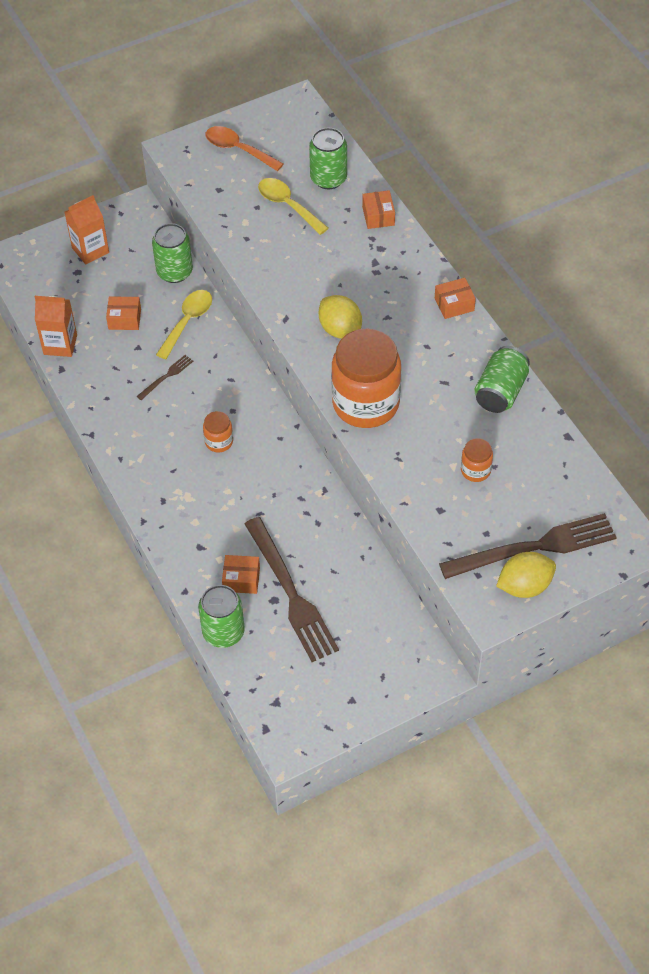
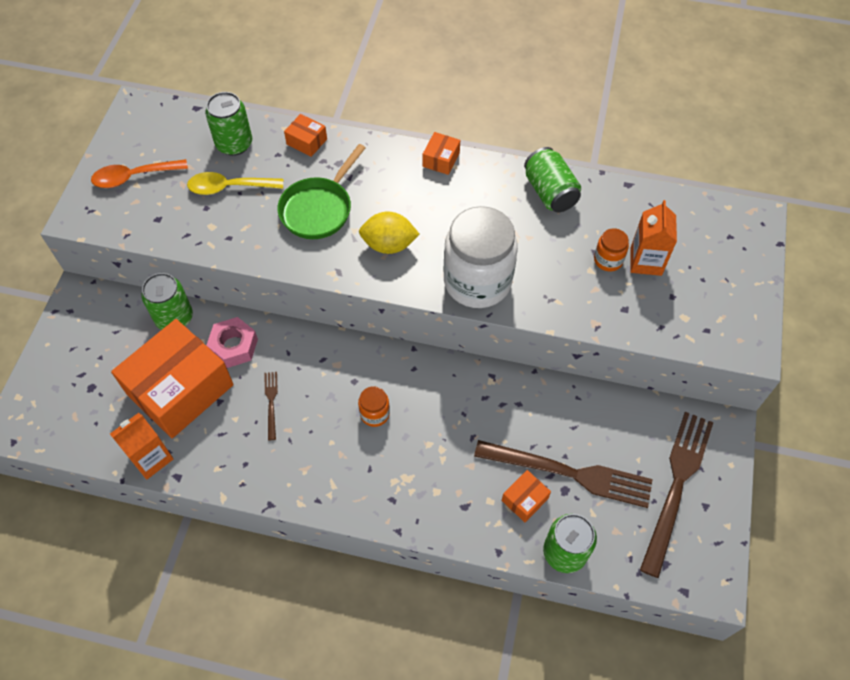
camera: 50 degrees left, 5 degrees up
(90, 250) = (80, 361): orange carton -> orange carton (646, 261)
(124, 319) = (180, 389): orange box -> orange box, size x2.42
(187, 322) = (234, 346): yellow spoon -> pink nut
(326, 268) = (319, 209): none -> green pan
(365, 403) = (477, 281): orange jar -> white jar
(524, 586) = (742, 309): yellow lemon -> none
(533, 548) = (711, 277): brown fork -> brown fork (676, 486)

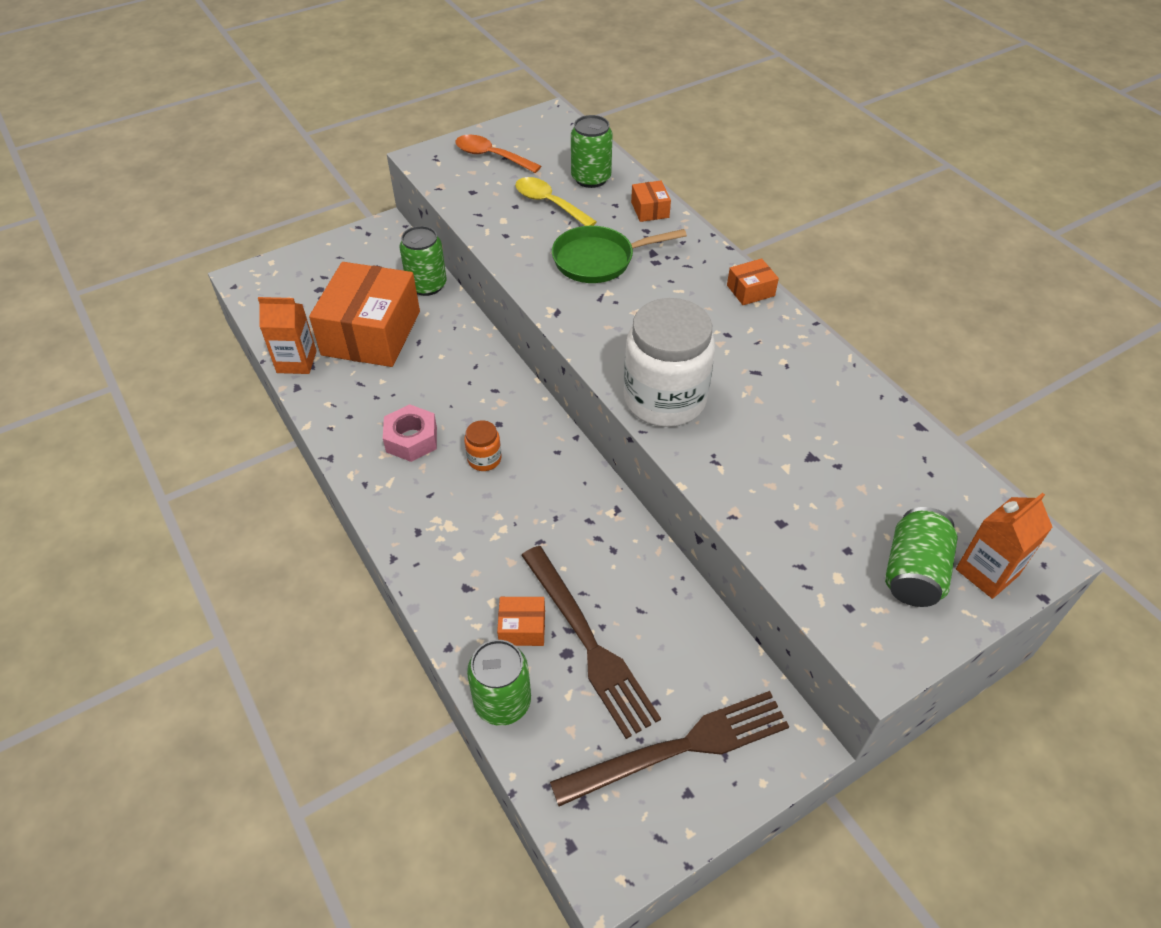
camera: 45 degrees right, 10 degrees down
(180, 389) = (371, 333): orange box -> orange box turned 75 degrees counterclockwise
(234, 346) = (442, 333): pink nut -> pink nut (411, 439)
(271, 403) = (419, 390): brown fork -> none
(389, 245) = (623, 321): yellow lemon -> none
(550, 192) = (825, 379): green can -> green can (913, 573)
(608, 260) = (816, 471): orange jar -> none
(646, 261) = (856, 501): orange carton -> orange carton (987, 572)

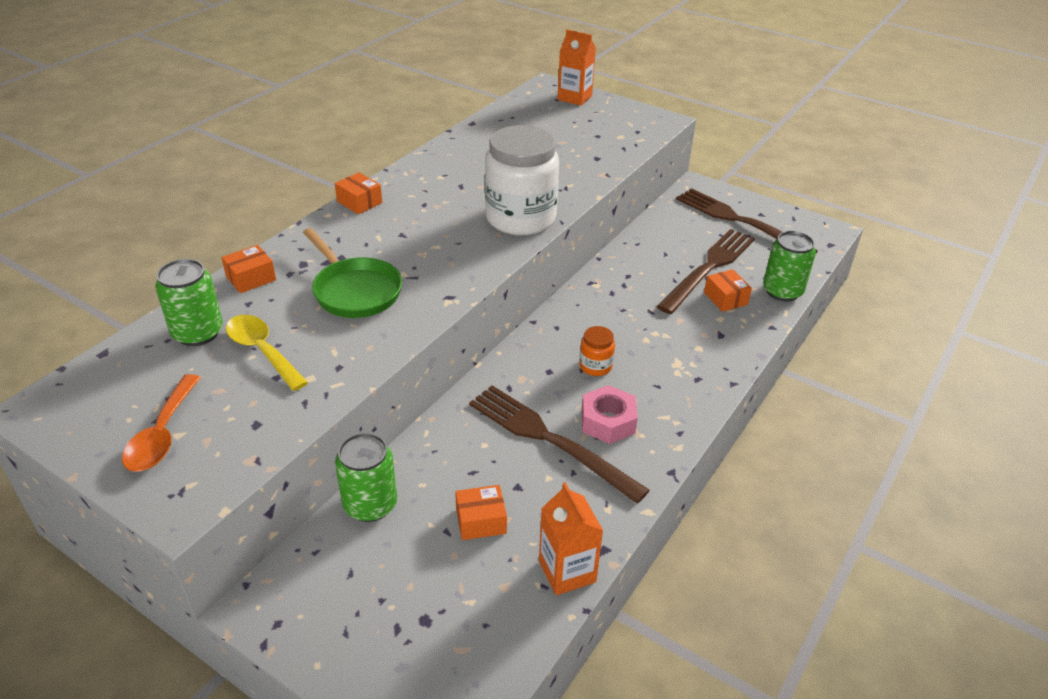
camera: 115 degrees left, 10 degrees down
(371, 333) = (481, 521): orange box -> orange box, size x0.41
(417, 395) = (550, 440): none -> brown fork
(549, 203) = (262, 351): yellow spoon -> yellow spoon turned 120 degrees clockwise
(913, 573) = (595, 116): green can -> none

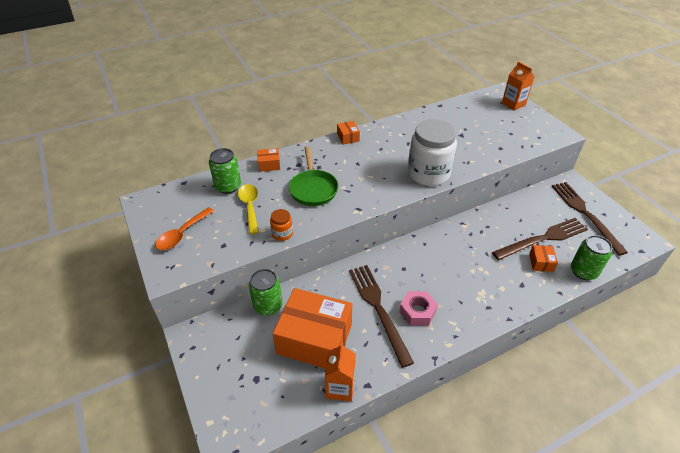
camera: 30 degrees right, 5 degrees up
(481, 521) = (314, 339): orange box -> orange box, size x2.42
(595, 366) = (432, 275): orange jar -> orange jar (282, 234)

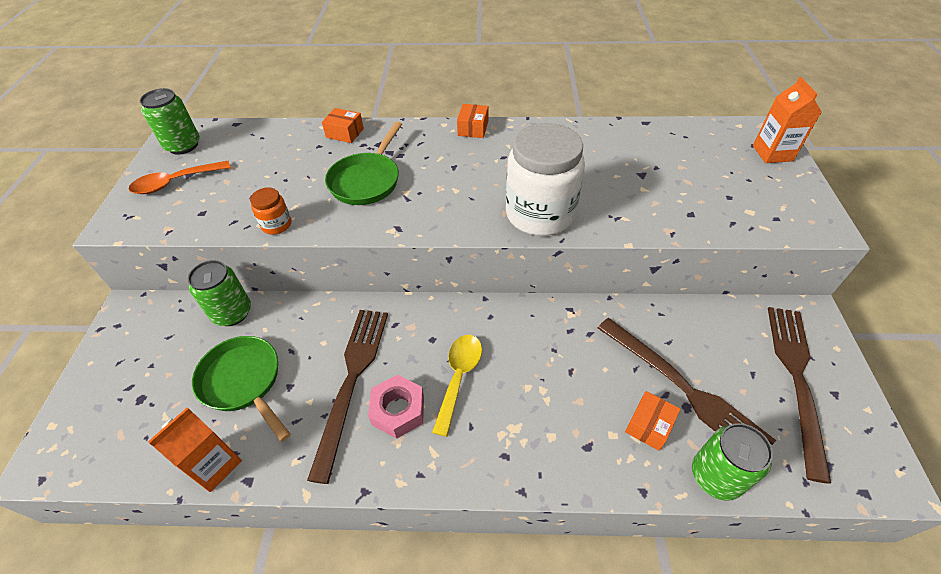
camera: 30 degrees right, 5 degrees up
(228, 186) = (275, 144): green can -> green can (183, 145)
(250, 207) = (274, 177): yellow spoon -> yellow spoon (459, 377)
(314, 339) = (244, 382): orange box -> green pan
(542, 239) = (683, 388): brown fork -> brown fork turned 45 degrees clockwise

